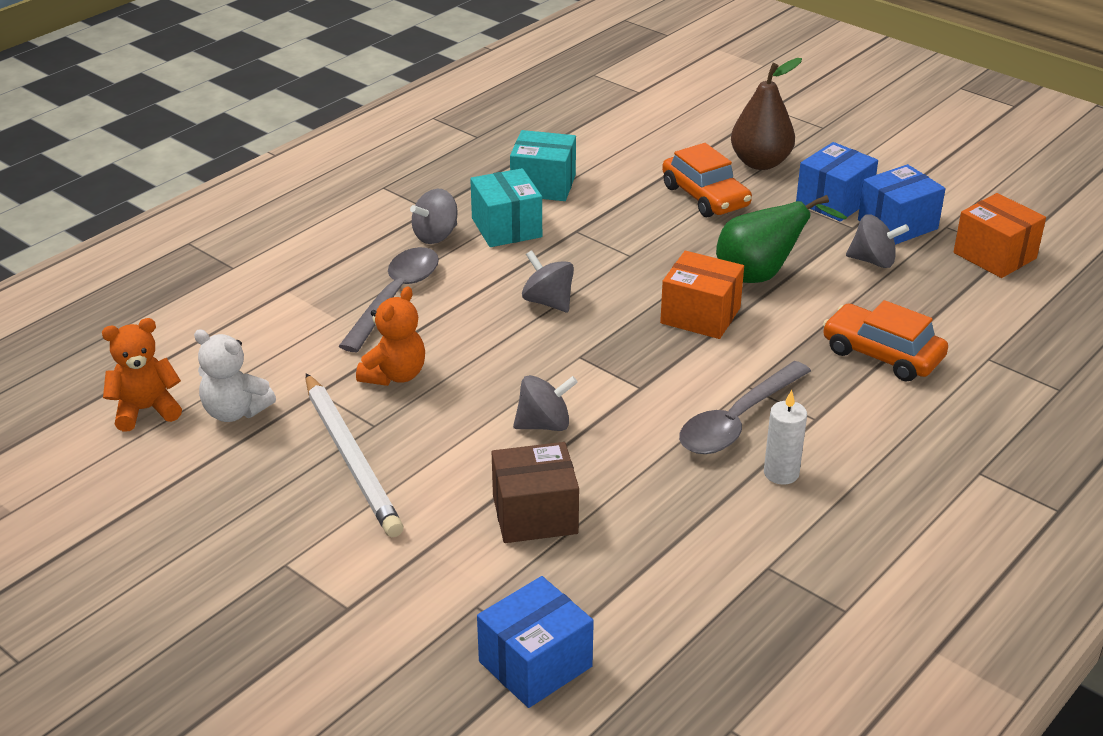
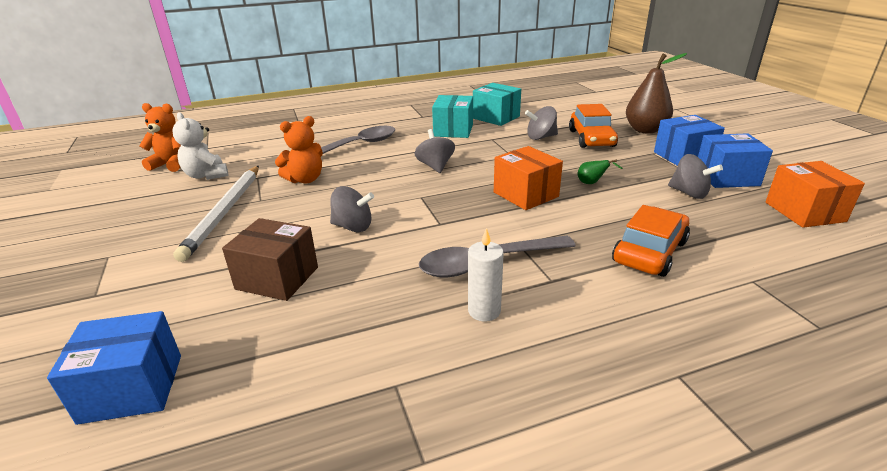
camera: 30 degrees right, 5 degrees down
(436, 236) = (411, 126): grey spinning top -> grey spinning top (541, 137)
(761, 276) = (592, 183): green pear -> green pear, size x0.43
(882, 354) = (649, 252): orange car -> orange car turned 60 degrees clockwise

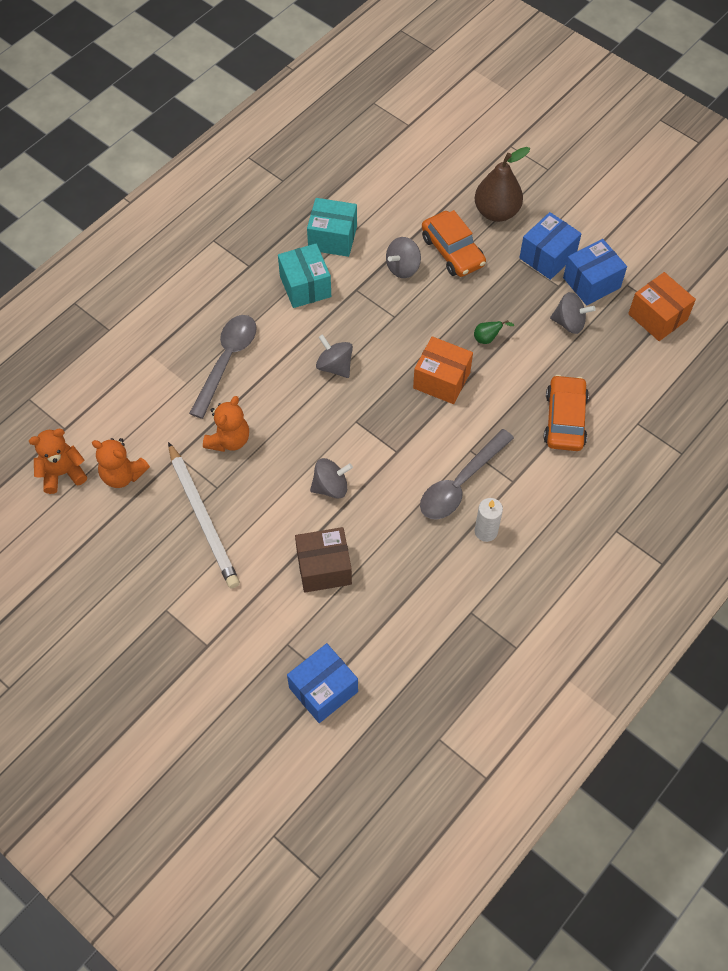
camera: 30 degrees left, 30 degrees up
(206, 175) = (123, 475): white teddy bear -> orange teddy bear

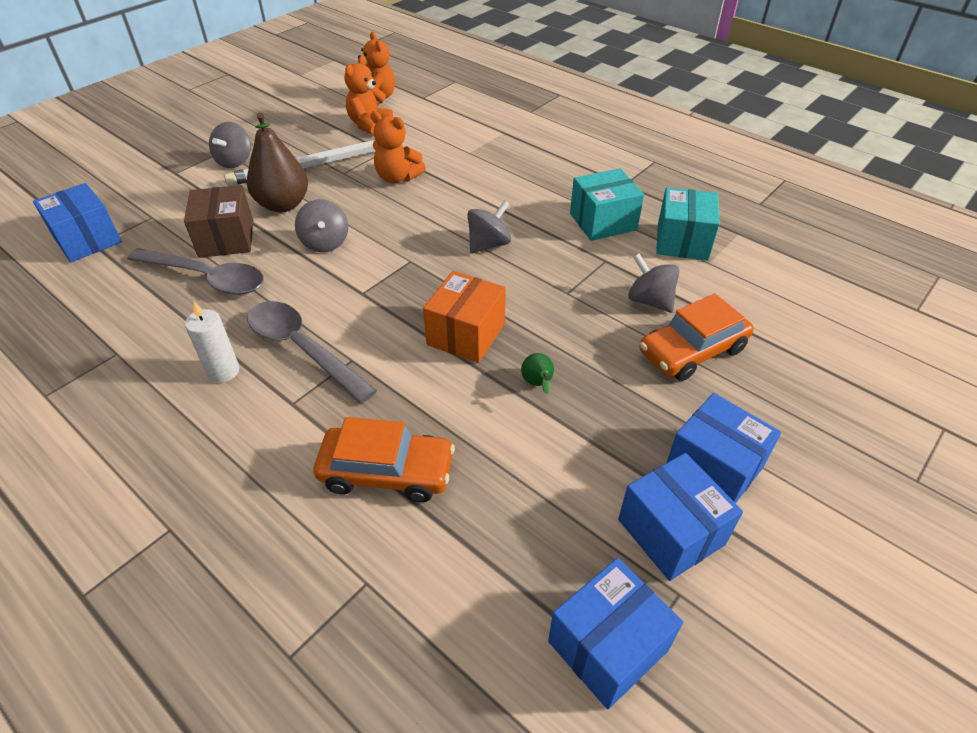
camera: 90 degrees right, 15 degrees down
(227, 361) = (495, 174): grey spoon -> grey spoon (207, 278)
(496, 212) = (787, 404): brown pear -> brown pear (283, 205)
(569, 323) = (577, 491): grey spinning top -> grey spinning top (235, 161)
(657, 317) = (608, 646): orange box -> blue box

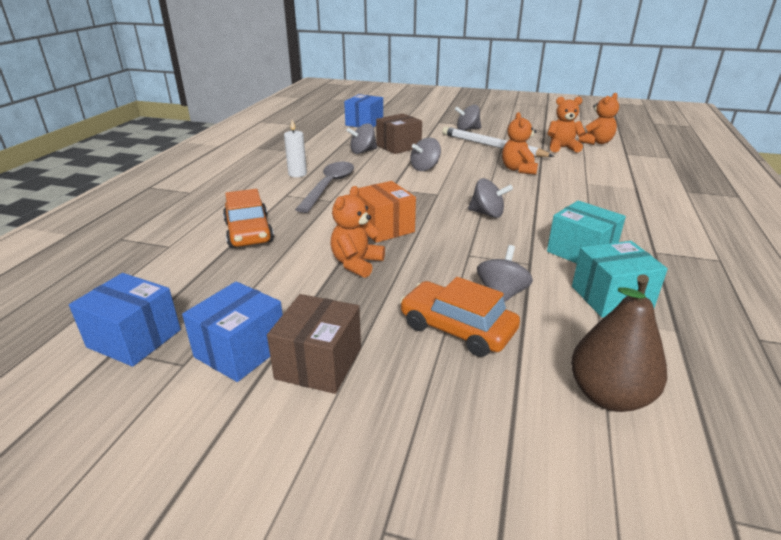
camera: 65 degrees right, 15 degrees down
(207, 278) = (363, 151): grey spoon -> grey spinning top
(283, 205) = (445, 150): brown pear -> brown pear (608, 395)
(466, 334) = (384, 228): orange box -> orange box turned 60 degrees clockwise
(538, 384) = (356, 263): green pear -> orange teddy bear
(713, 468) = (319, 363): blue box -> brown box

